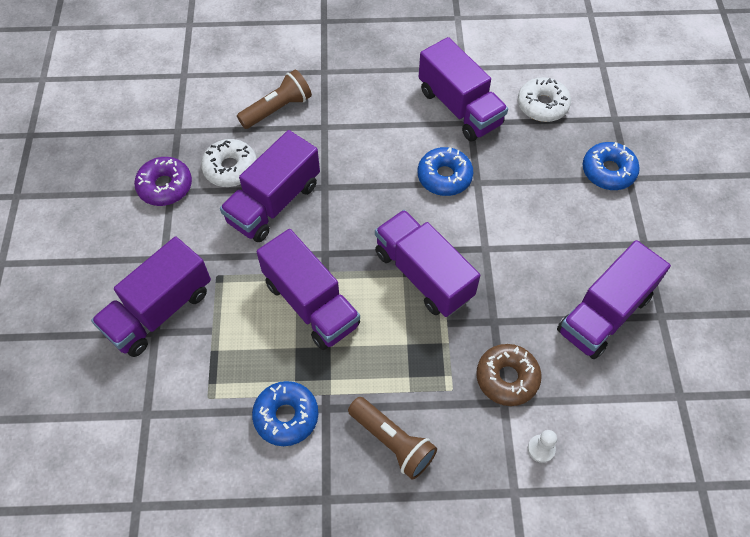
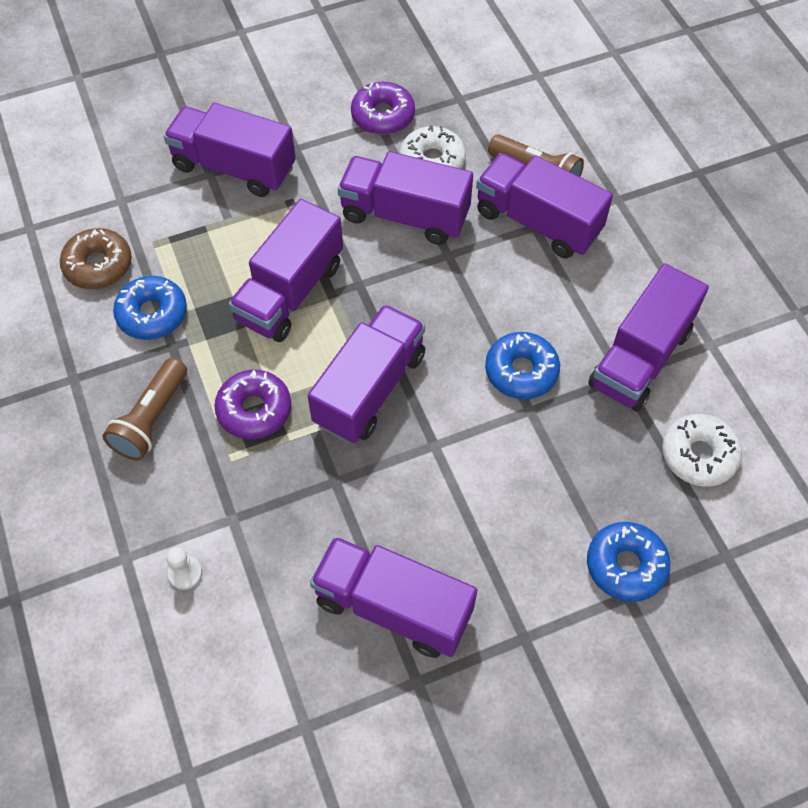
camera: 70 degrees right, 0 degrees up
(321, 123) = (537, 222): none -> purple truck
(412, 360) = (254, 410): none -> purple donut
(507, 378) = (264, 514): brown donut -> brown donut (98, 265)

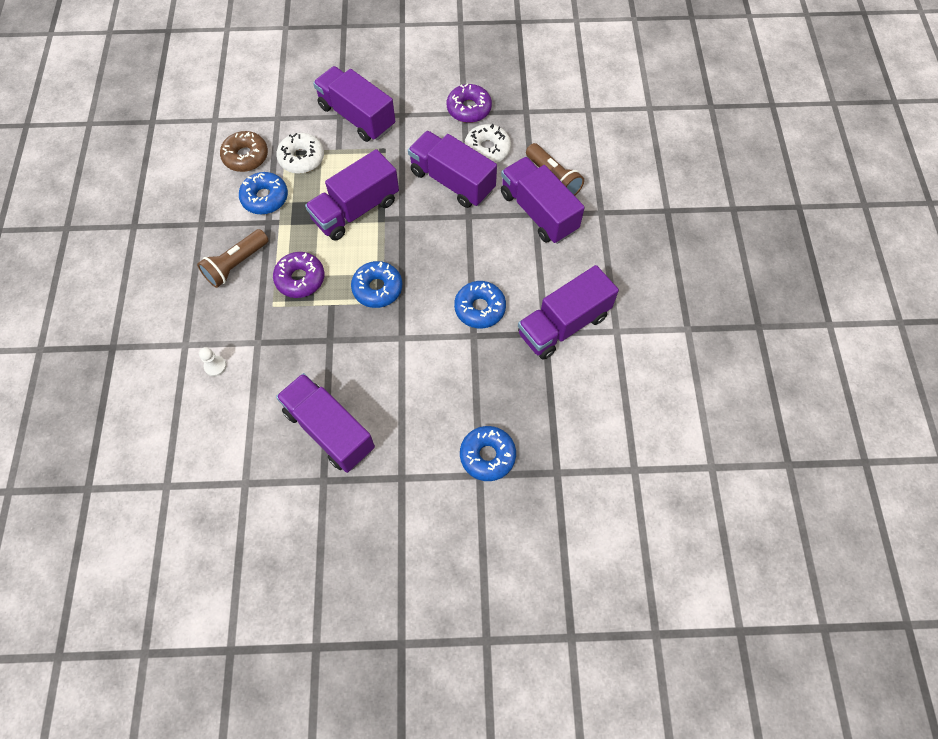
camera: 20 degrees right, 5 degrees up
(369, 389) = (377, 288): purple truck -> blue donut
(698, 455) = (571, 401): white donut -> white donut (301, 158)

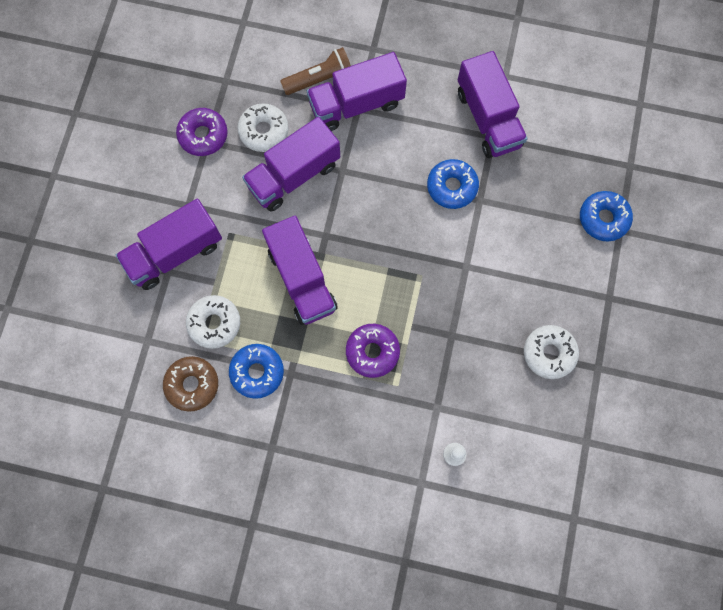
camera: 75 degrees left, 10 degrees up
(236, 264) = (336, 416): brown flashlight -> none
(329, 430) = (549, 353): purple truck -> white donut
(377, 288) = (404, 277): blue donut -> none

